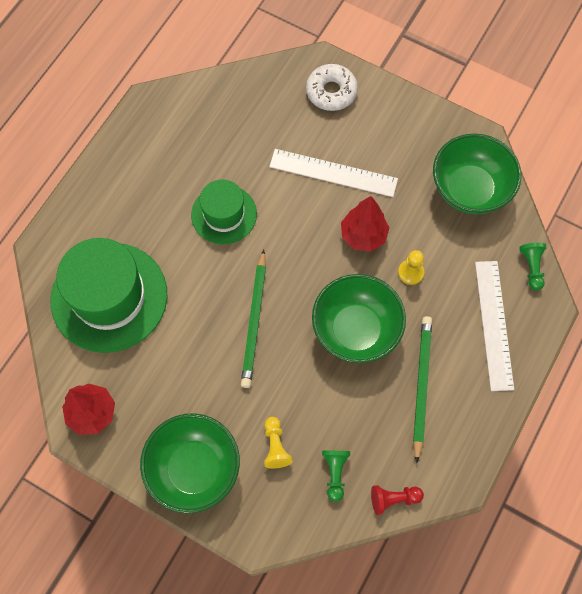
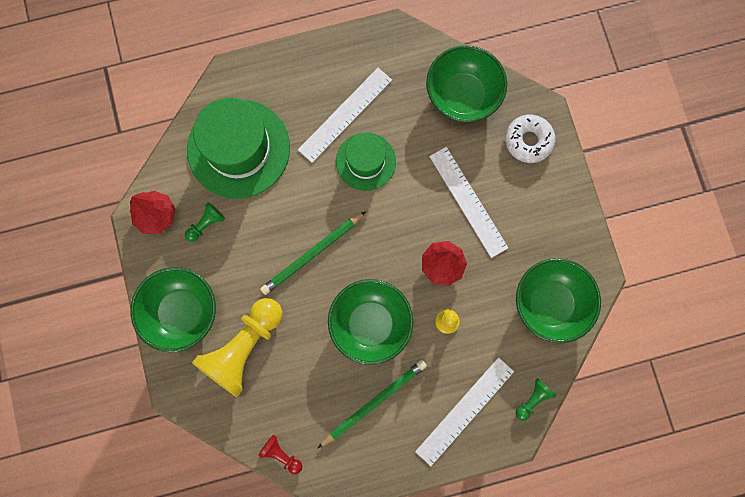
camera: 45 degrees right, 10 degrees up
(171, 195) = (345, 114): none -> white ruler
(248, 103) = (462, 96): none -> green bowl
(275, 446) = (244, 348): yellow pawn -> yellow pawn, size x2.26
(335, 473) = (262, 402): green pawn -> green pawn (206, 224)

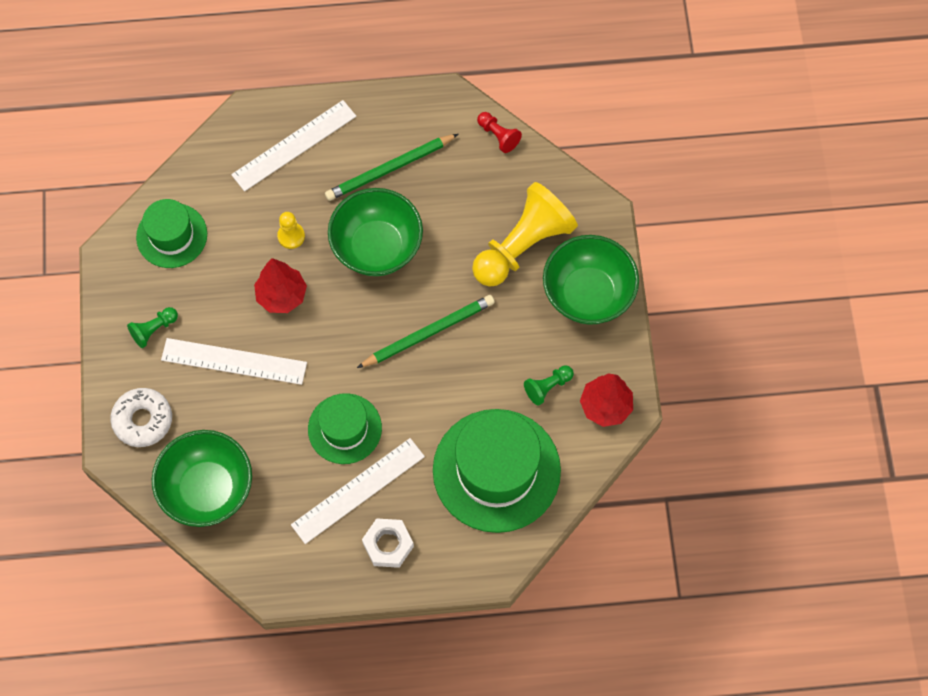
camera: 170 degrees left, 10 degrees down
(314, 77) = (388, 545): none -> white nut
(468, 201) = (234, 361): white ruler -> white ruler turned 60 degrees counterclockwise
(533, 399) = (218, 145): green pawn -> green pawn (154, 330)
(550, 304) = (172, 235): green bowl -> green hat

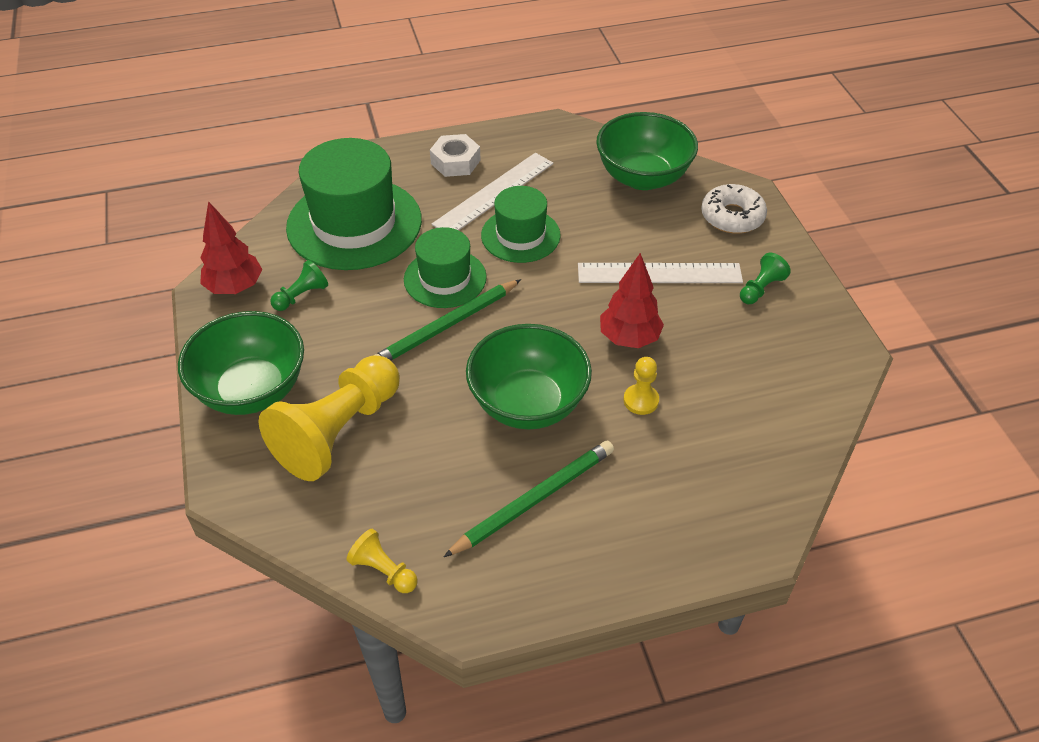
camera: 170 degrees right, 20 degrees down
(172, 235) = (789, 380): green hat -> green hat (445, 278)
(294, 145) = (677, 511): white ruler -> none
(498, 136) = (384, 570): red pawn -> yellow pawn

